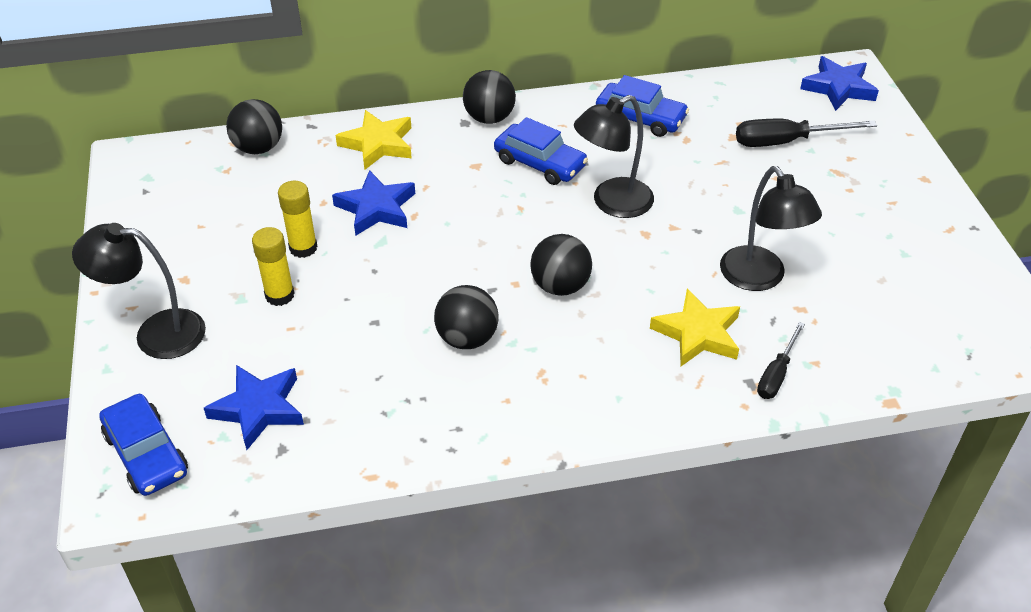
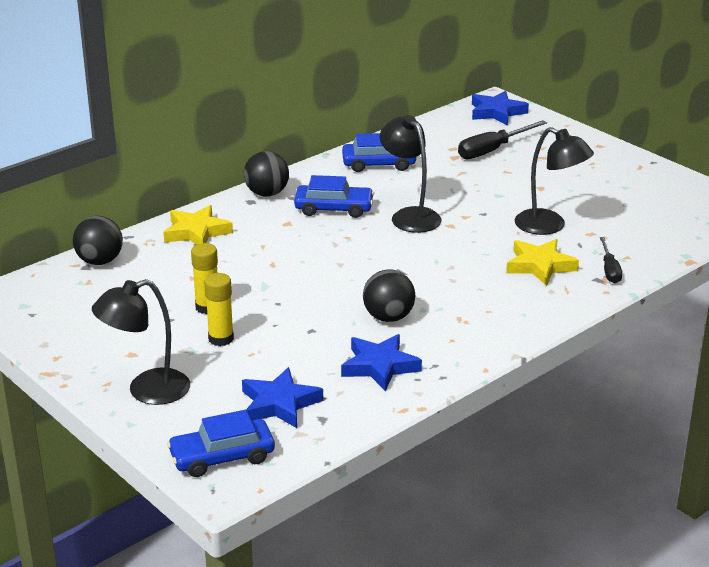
camera: 30 degrees left, 15 degrees down
(146, 454) = (222, 457): blue car -> blue car turned 135 degrees clockwise
(376, 208) = (239, 268): blue star -> blue star (379, 366)
(560, 286) = (422, 270): black ball -> none
(612, 203) = (410, 216): black lamp -> black lamp turned 120 degrees clockwise

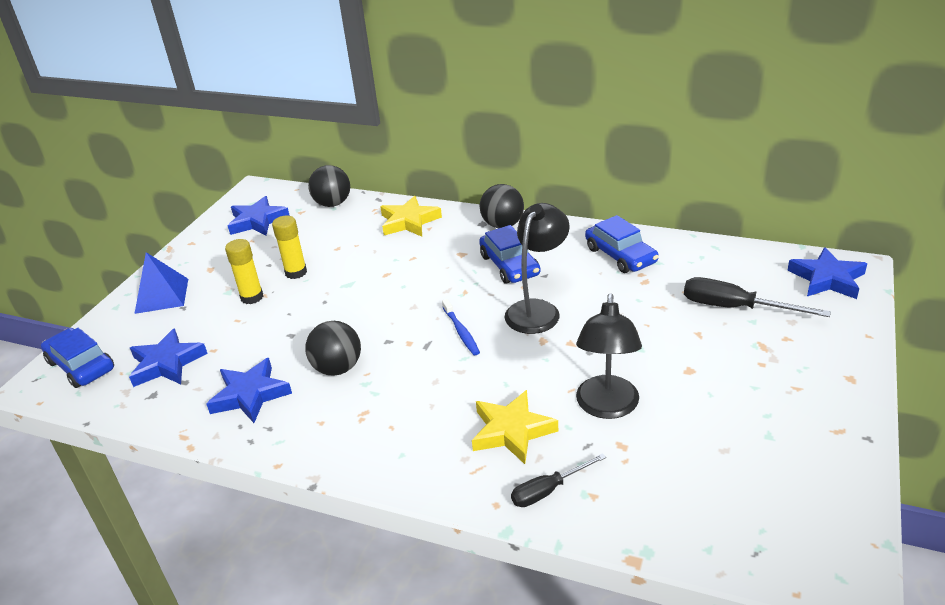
camera: 65 degrees right, 5 degrees up
(70, 309) = (257, 221): none -> blue star
(146, 391) = (162, 295): black lamp -> blue pyramid
(401, 253) = (461, 332): none -> blue toothbrush

